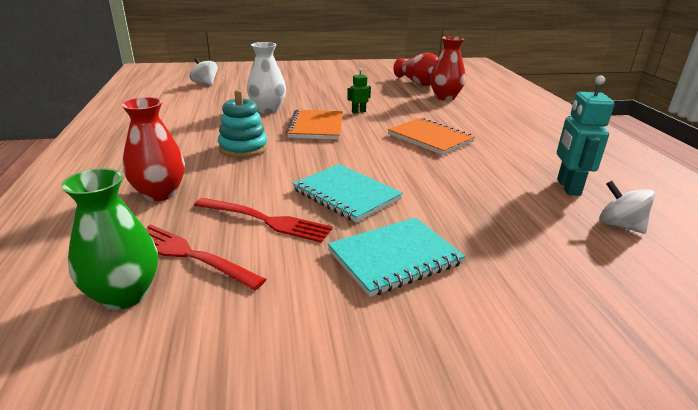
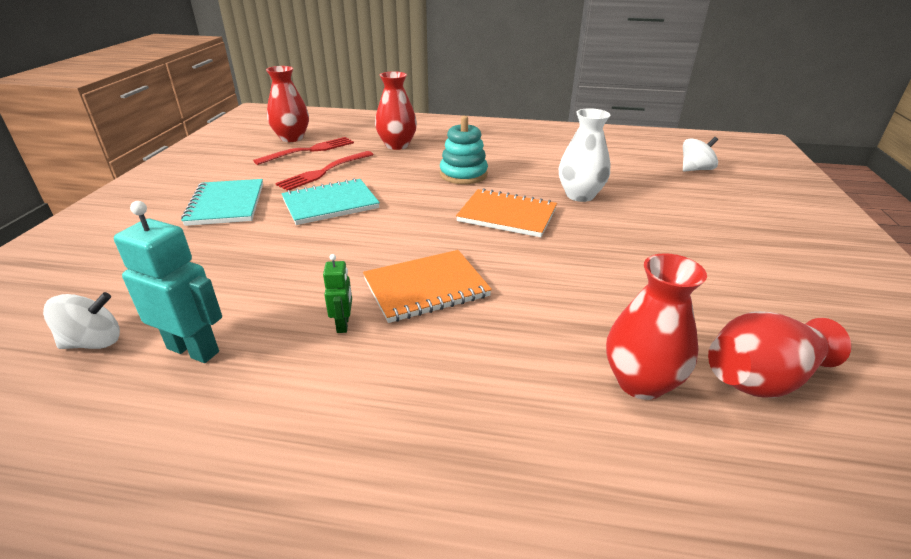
camera: 110 degrees right, 5 degrees up
(124, 295) = (292, 138): green vase -> red vase
(358, 112) = (559, 255): green robot -> green robot (343, 324)

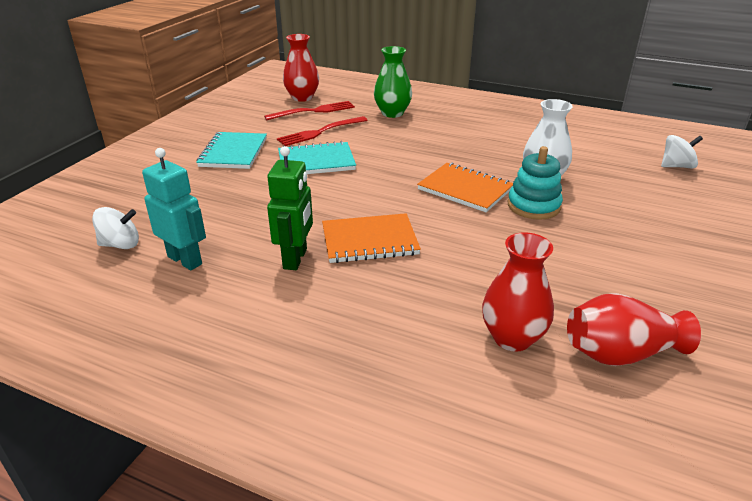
camera: 15 degrees right, 0 degrees up
(343, 324) = (295, 259): green robot -> green robot, size x1.86
(397, 145) = (392, 113): red vase -> green vase
(463, 174) = (442, 147): turquoise stacking toy -> turquoise stacking toy (533, 206)

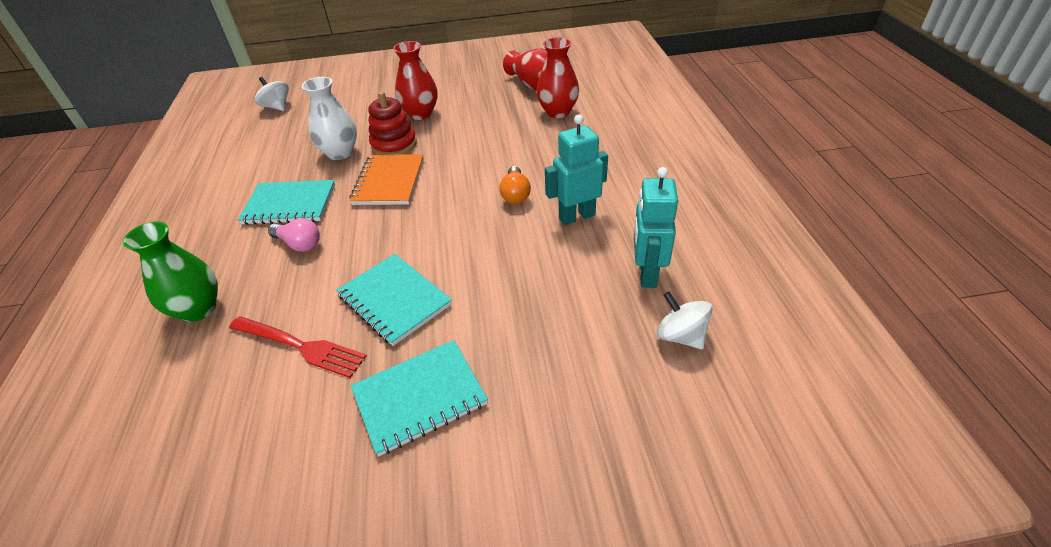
camera: 120 degrees left, 10 degrees up
(295, 259) = (576, 216): green robot -> turquoise robot
(302, 97) = (145, 460): red vase -> red vase (420, 114)
(313, 111) = (215, 402): red fork -> none
(369, 241) = (515, 194): orange notebook -> orange light bulb
(419, 144) = (299, 244): none -> pink light bulb
(476, 148) = (290, 204): none -> turquoise notebook
(533, 206) = (394, 144): turquoise stacking toy -> red stacking toy

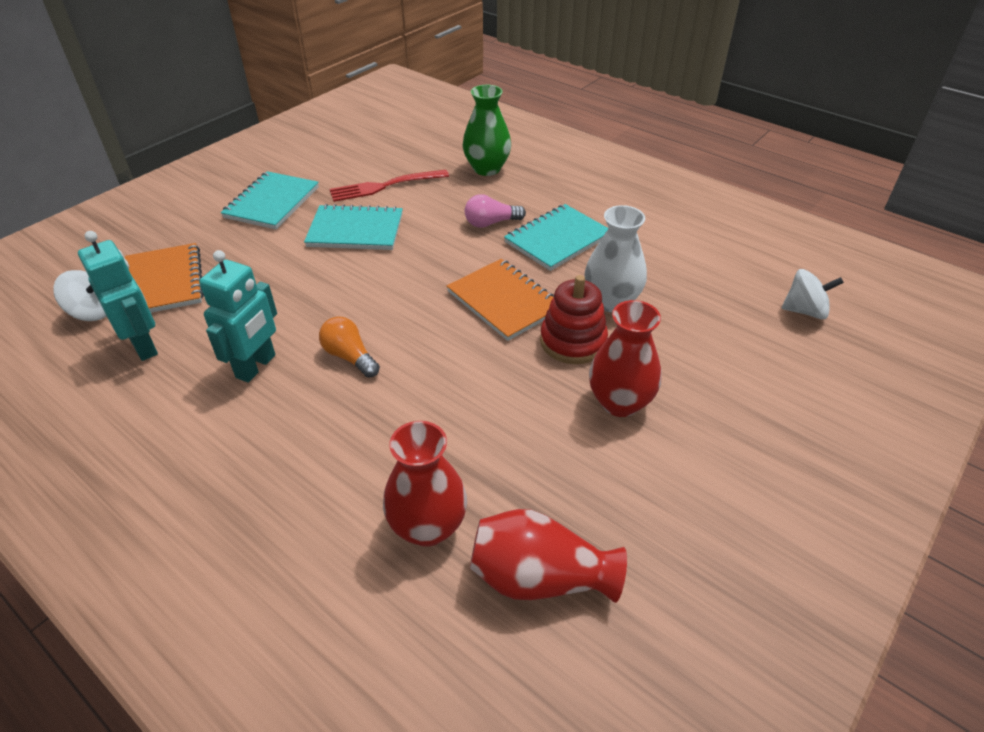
camera: 135 degrees right, 0 degrees up
(600, 337) = (164, 282): none -> orange notebook

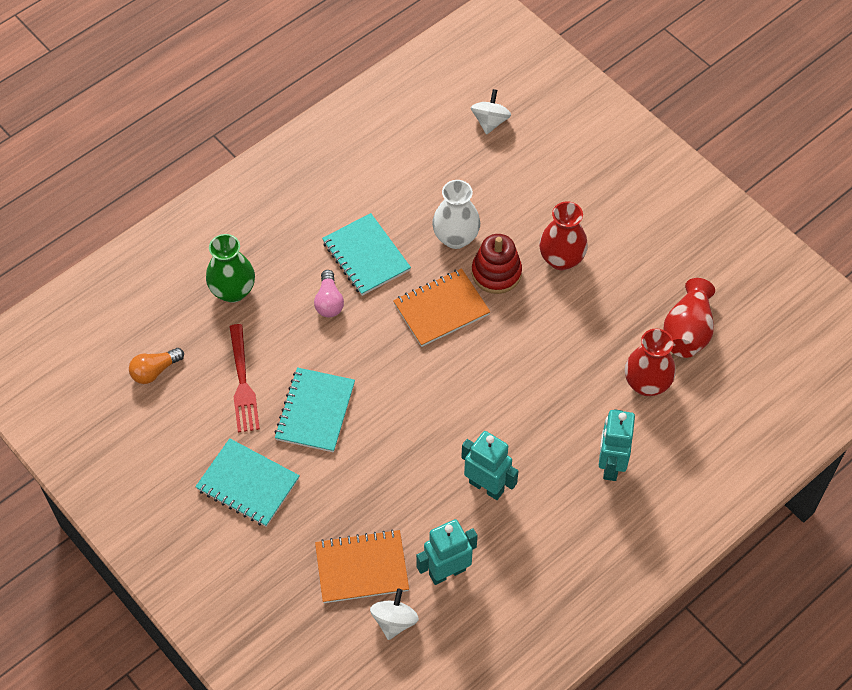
camera: 80 degrees left, 15 degrees up
(282, 493) = (610, 465): none -> turquoise robot
(350, 357) = (487, 421): orange light bulb -> orange light bulb (155, 371)

